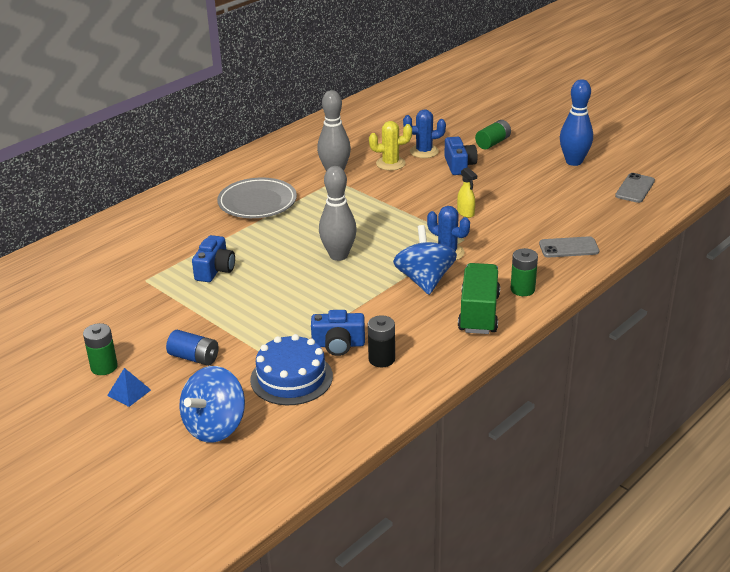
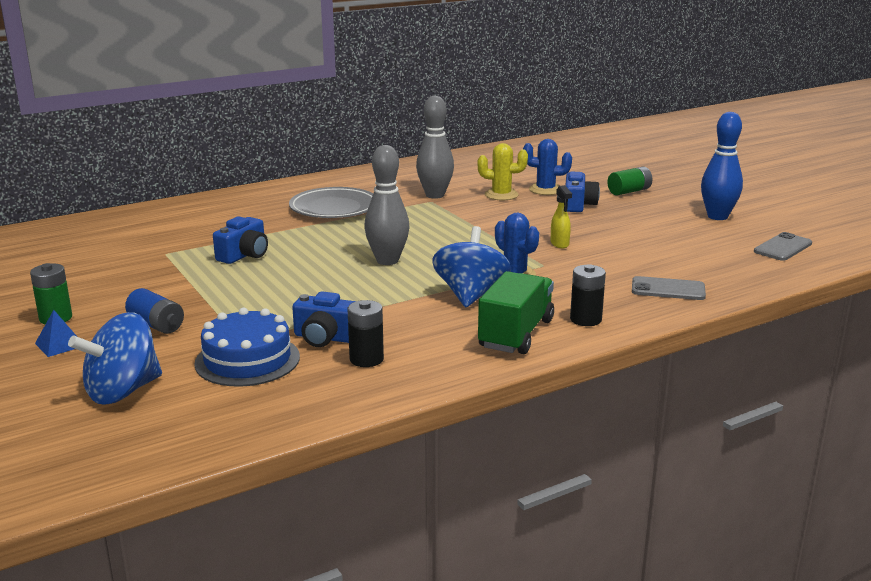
camera: 15 degrees right, 10 degrees down
(522, 289) = (585, 319): green battery -> black battery

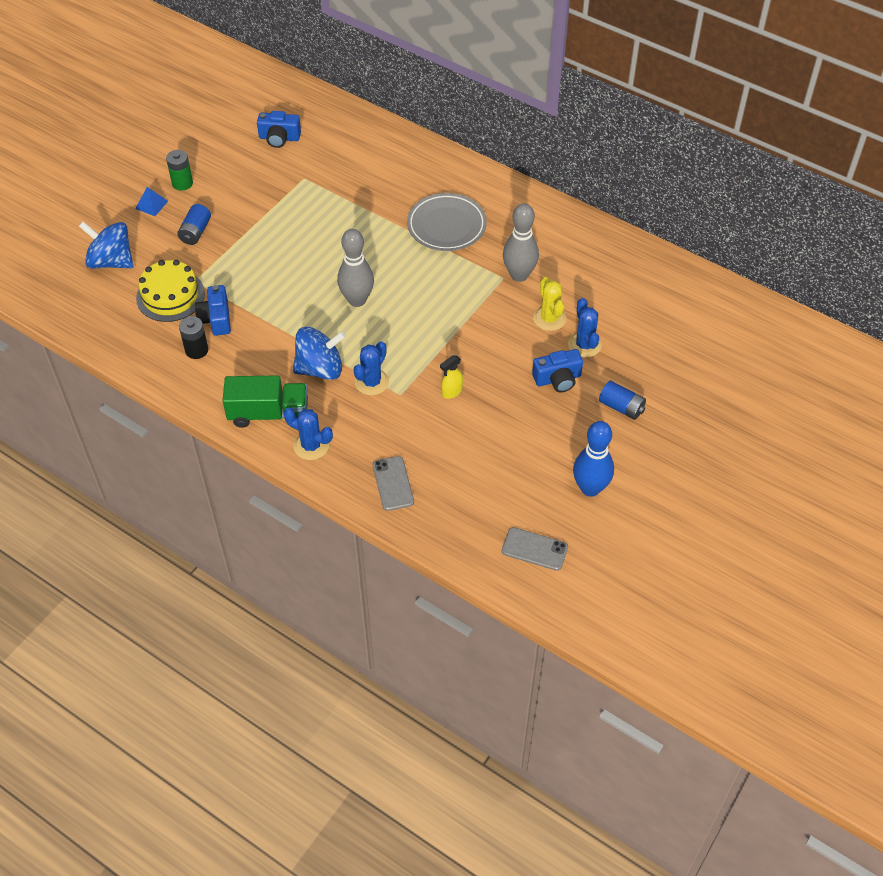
camera: 65 degrees right, 30 degrees up
(244, 255) = (324, 219): blue camera -> blue camera (279, 138)
(247, 360) = (170, 295): blue cake -> yellow cake
(585, 319) = (311, 446): black battery -> blue cactus
(629, 191) = (621, 407): green battery -> blue battery

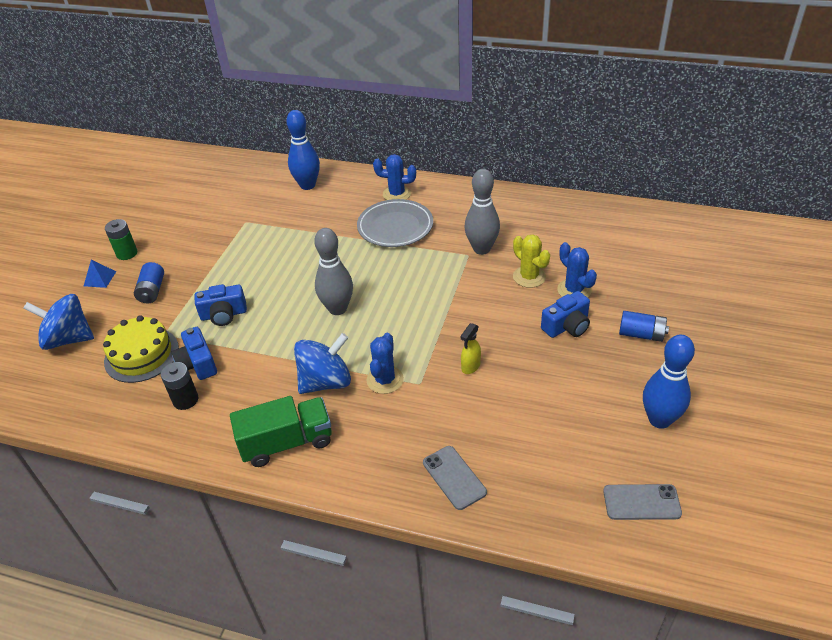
camera: 15 degrees left, 10 degrees down
(279, 138) = (211, 197): blue camera -> blue camera (224, 314)
(311, 446) = (347, 463): blue cactus -> blue cactus (397, 194)
(379, 150) = (307, 185): none -> blue bowling pin

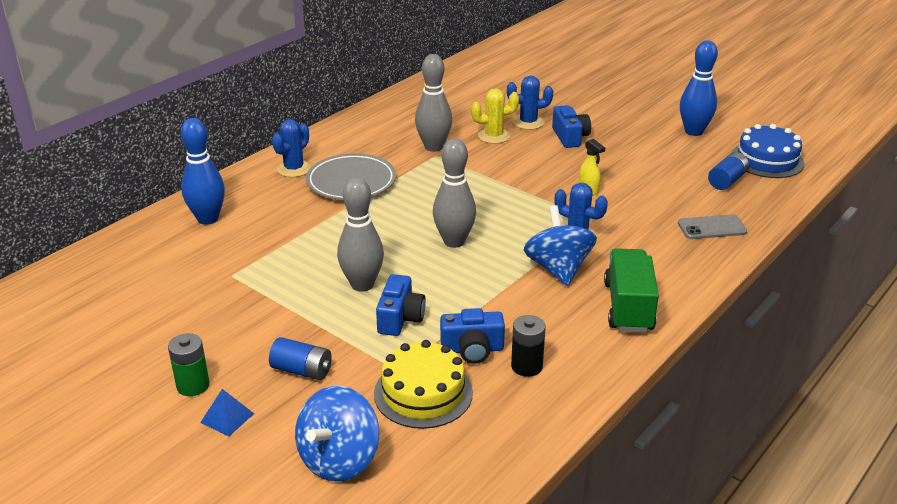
camera: 70 degrees left, 10 degrees down
(258, 282) = (362, 284): none -> grey bowling pin
(641, 334) = (601, 112): blue battery -> blue battery (727, 181)
(641, 502) = (767, 160): grey phone -> blue cake

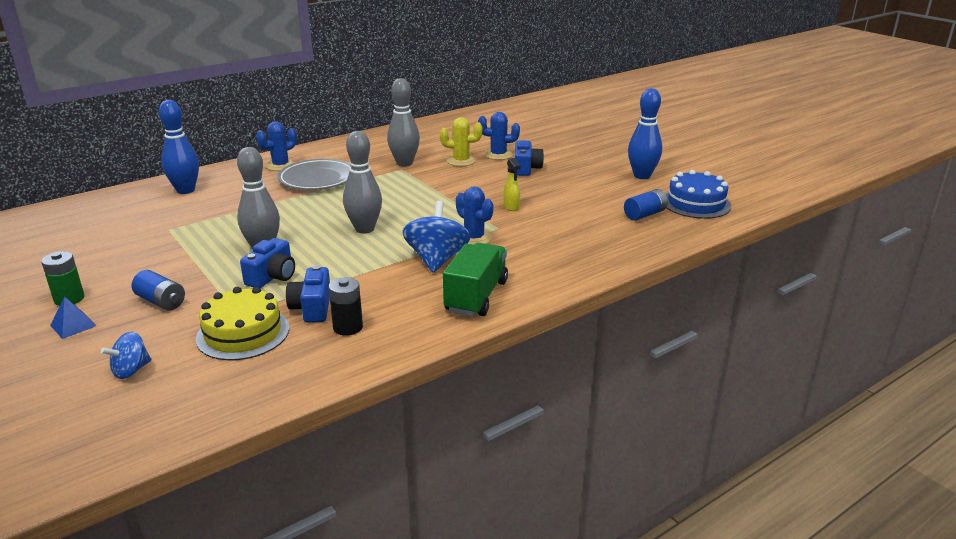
camera: 15 degrees right, 5 degrees down
(339, 459) = (131, 370): blue spinning top -> blue spinning top, size x0.57
(472, 349) = (312, 308): blue camera -> blue camera turned 75 degrees clockwise
(712, 228) = (603, 247): grey phone -> none

